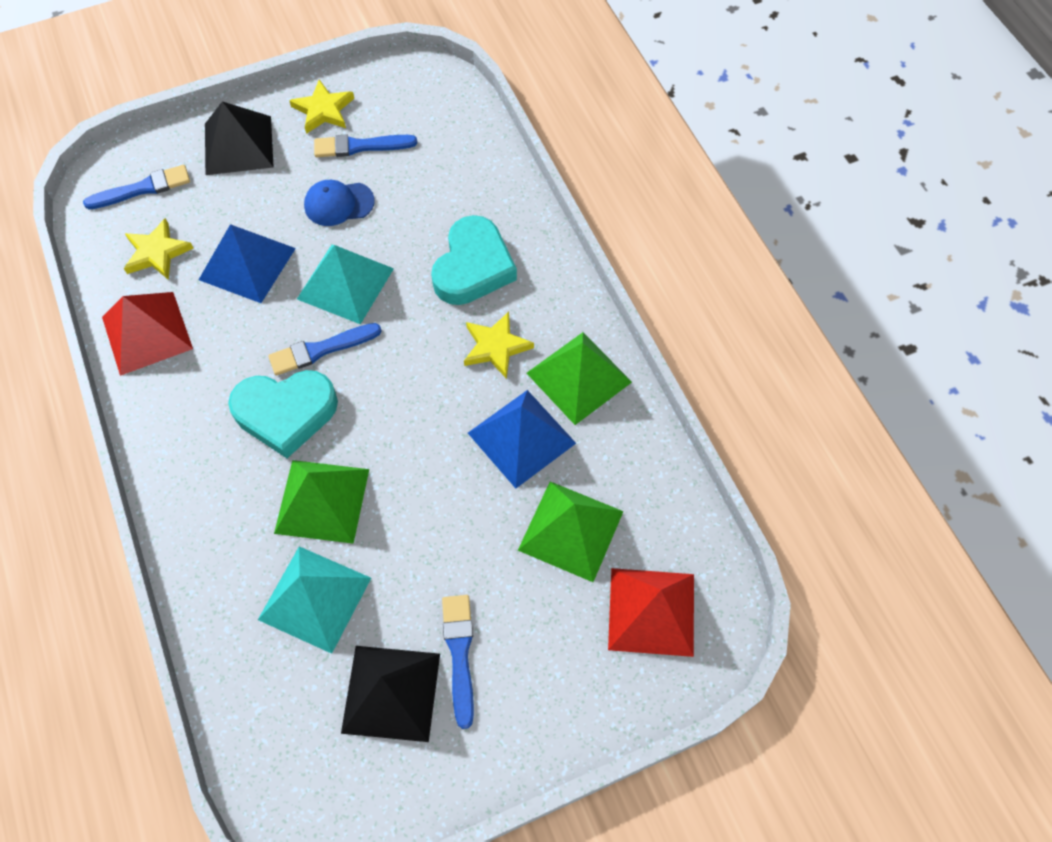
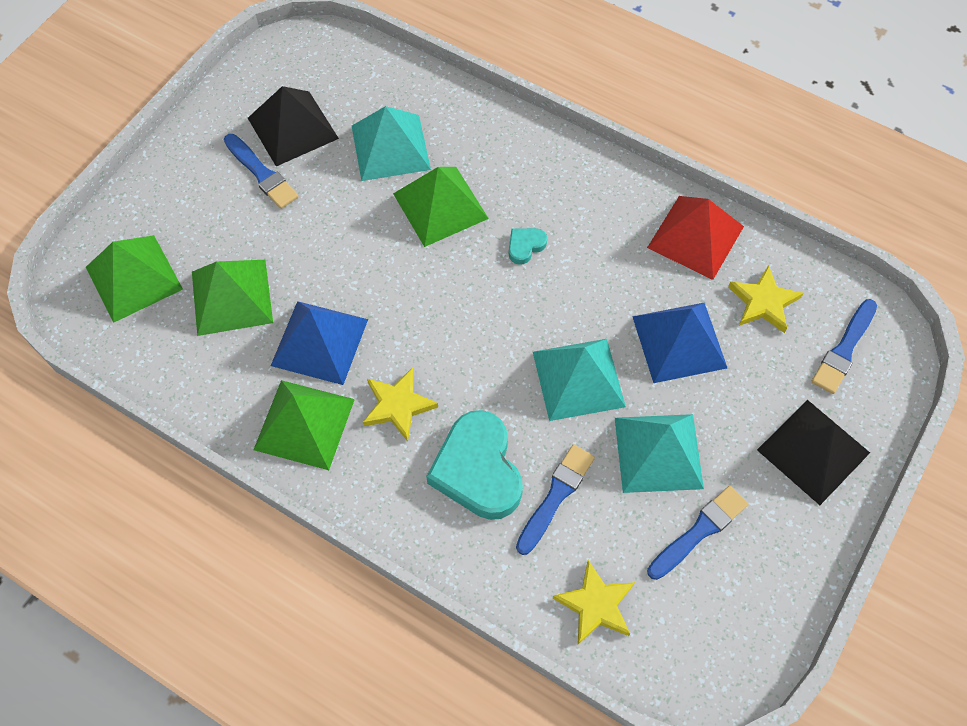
camera: 145 degrees right, 0 degrees up
(286, 413) = (525, 246): turquoise heart -> turquoise heart, size x0.44
(321, 350) = (544, 310): blue brush -> blue brush (556, 496)
(323, 110) = (777, 549): yellow star -> yellow star (595, 605)
(339, 204) = (658, 452): blue cap -> turquoise pyramid
(651, 611) = (134, 277): red pyramid -> green pyramid

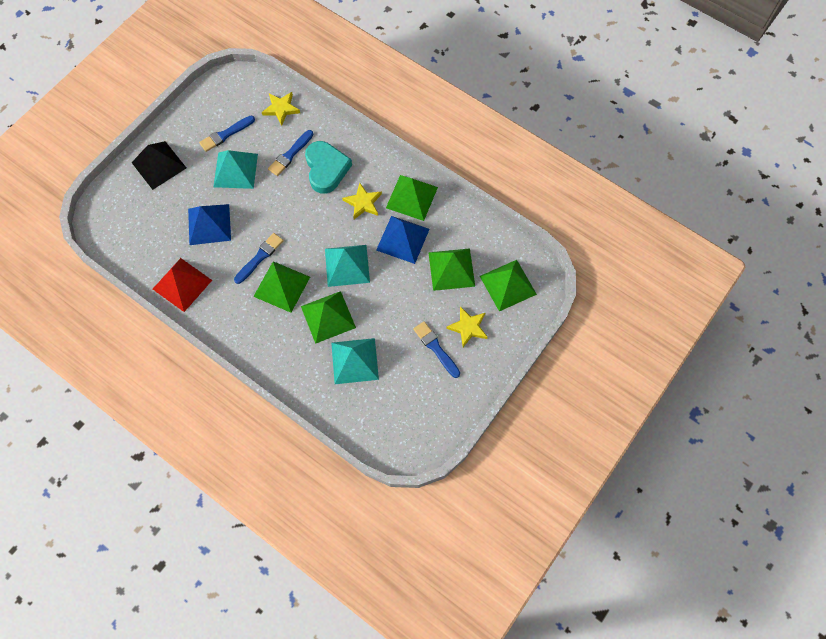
camera: 175 degrees left, 5 degrees up
(292, 128) = (416, 381): black pyramid -> none
(525, 246) = (282, 286): turquoise heart -> green pyramid
(578, 379) = (267, 209): turquoise pyramid -> turquoise pyramid (347, 265)
(763, 302) = (156, 242): yellow star -> yellow star (468, 327)
(844, 349) = (123, 213): blue brush -> blue brush (260, 257)

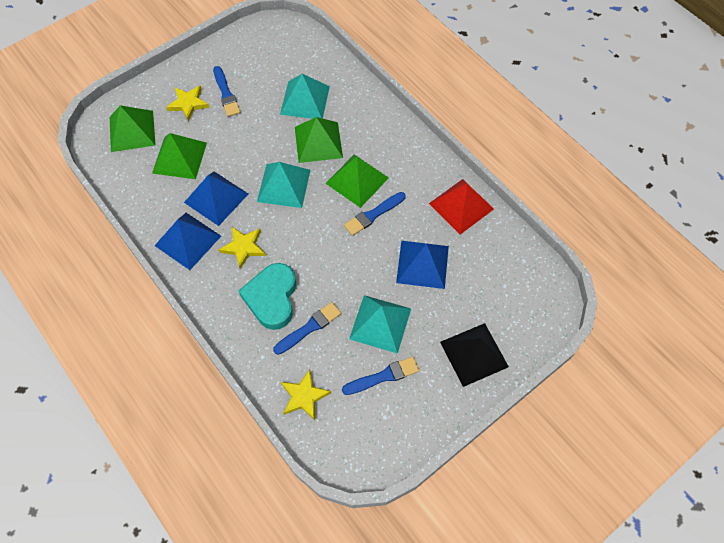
camera: 165 degrees left, 5 degrees down
(411, 197) = (188, 240): green pyramid -> blue pyramid

